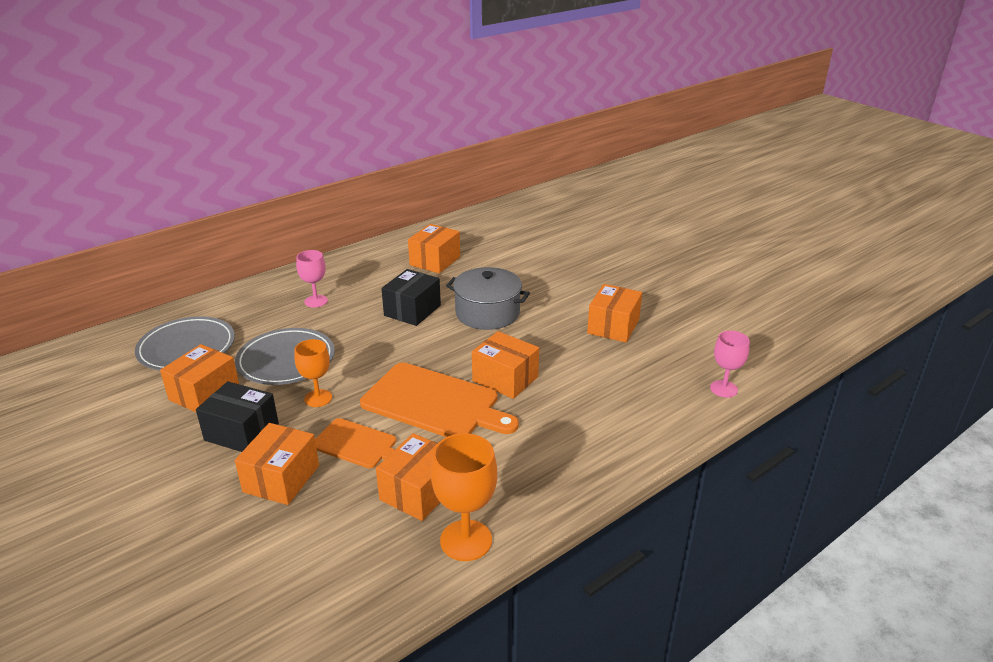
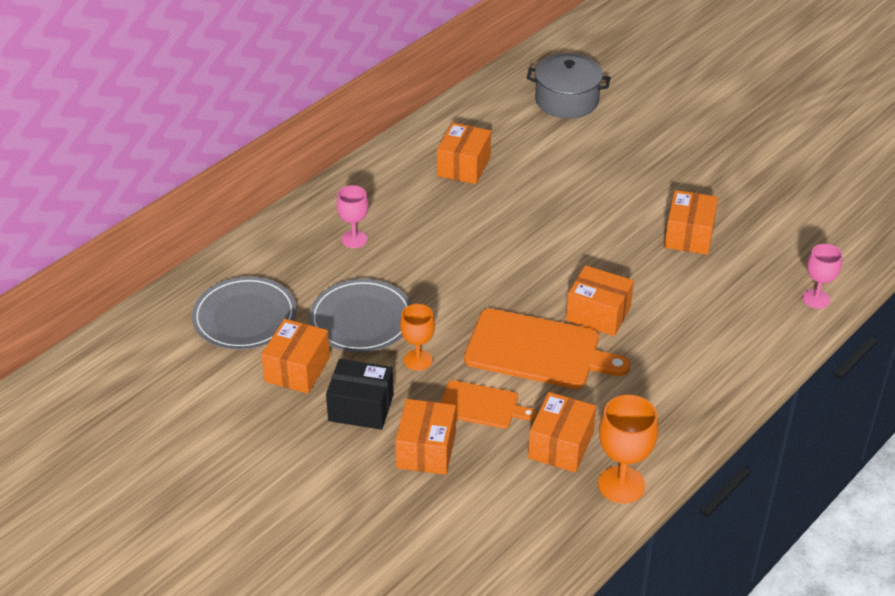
camera: 10 degrees left, 10 degrees up
(412, 310) = (467, 239): black box -> none
(487, 313) = (550, 234): grey pot -> grey pot (567, 100)

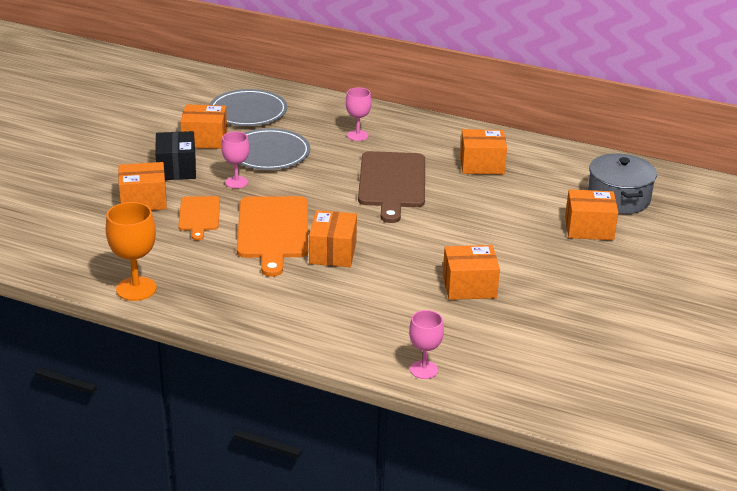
camera: 70 degrees right, 10 degrees down
(418, 360) = (236, 182): orange goblet -> pink goblet
(473, 238) = (392, 183): none -> brown cutting board
(561, 445) = (169, 256): orange box -> orange box (589, 228)

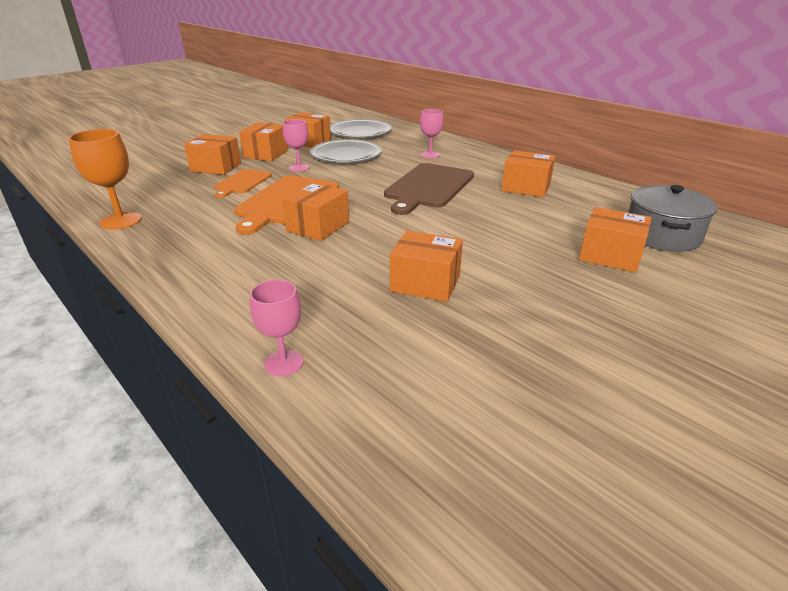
camera: 25 degrees right, 0 degrees up
(176, 169) = (266, 154): black box -> orange box

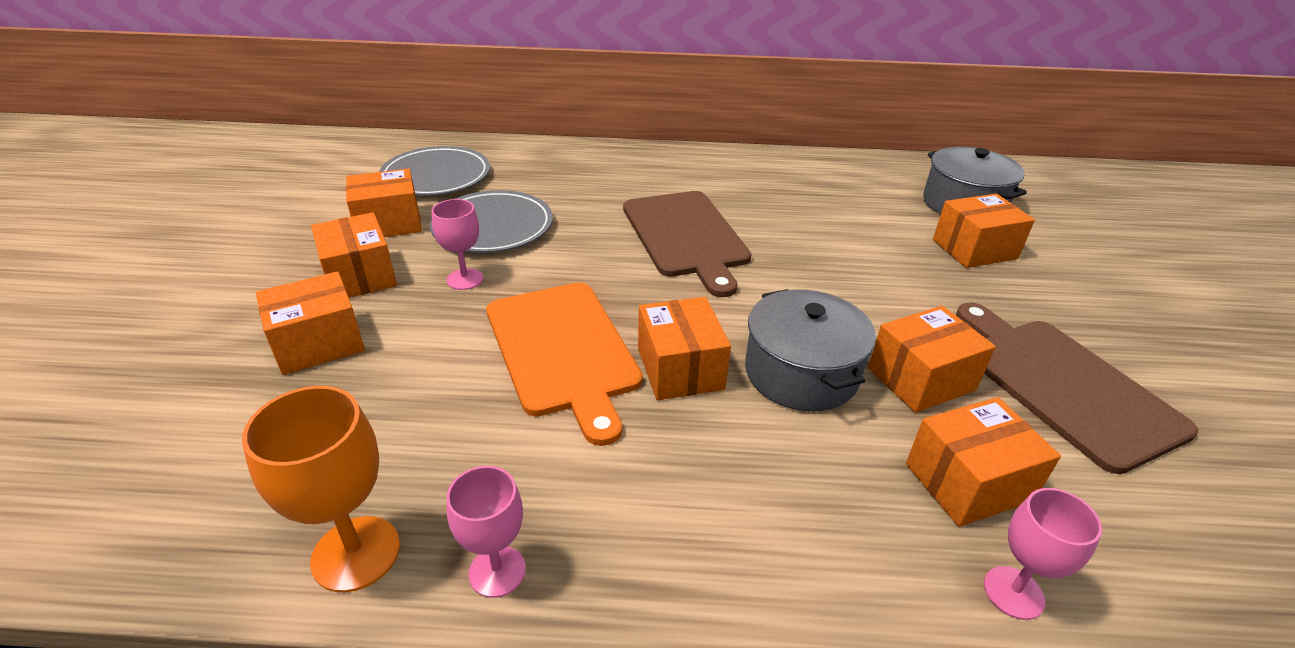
camera: 45 degrees left, 5 degrees up
(242, 182) = (427, 350): orange cutting board -> none
(368, 252) = (801, 373): none -> grey pot
(430, 155) = (598, 182): pink goblet -> pink goblet (497, 571)
(511, 329) = (1063, 385): none -> brown cutting board
(526, 187) = (776, 192): orange box -> orange box (968, 482)

